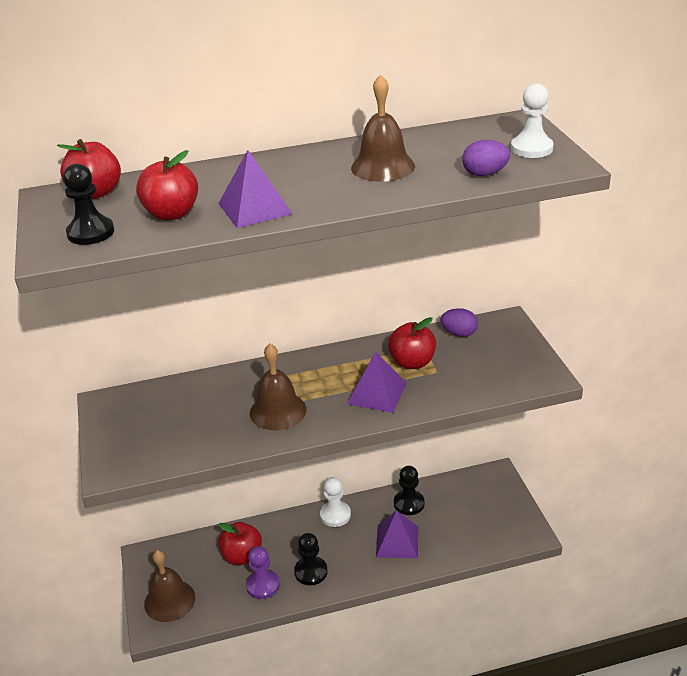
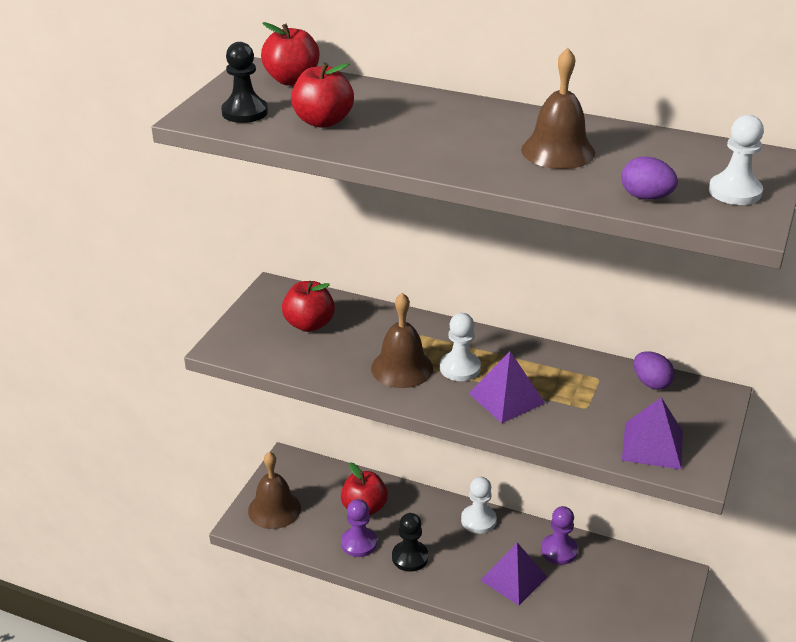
camera: 35 degrees right, 0 degrees up
(254, 208) = (393, 144): purple pyramid -> purple pyramid (652, 445)
(321, 389) = (460, 368): none -> white pawn
(409, 503) = (559, 550): black pawn -> purple pawn
(412, 362) = (572, 387): red apple -> red apple (309, 324)

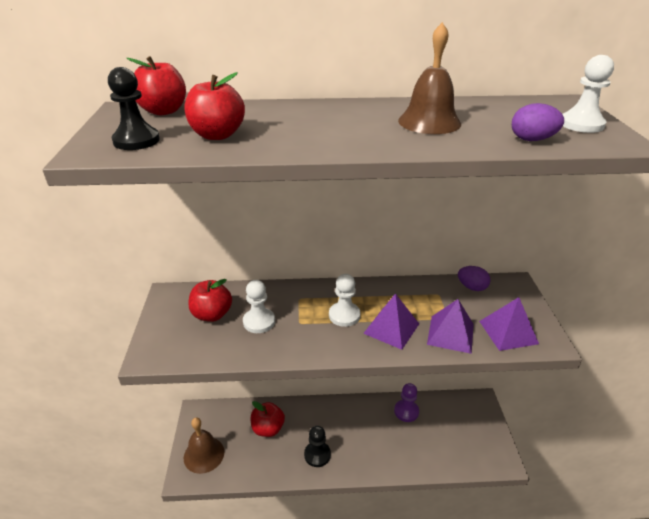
camera: 25 degrees left, 0 degrees up
(359, 543) = (277, 458): purple pawn -> none
(402, 368) = (303, 328): brown bell -> none
(478, 520) = (347, 409): white pawn -> white pawn (259, 322)
(513, 578) = (391, 443): purple pyramid -> purple pyramid (450, 334)

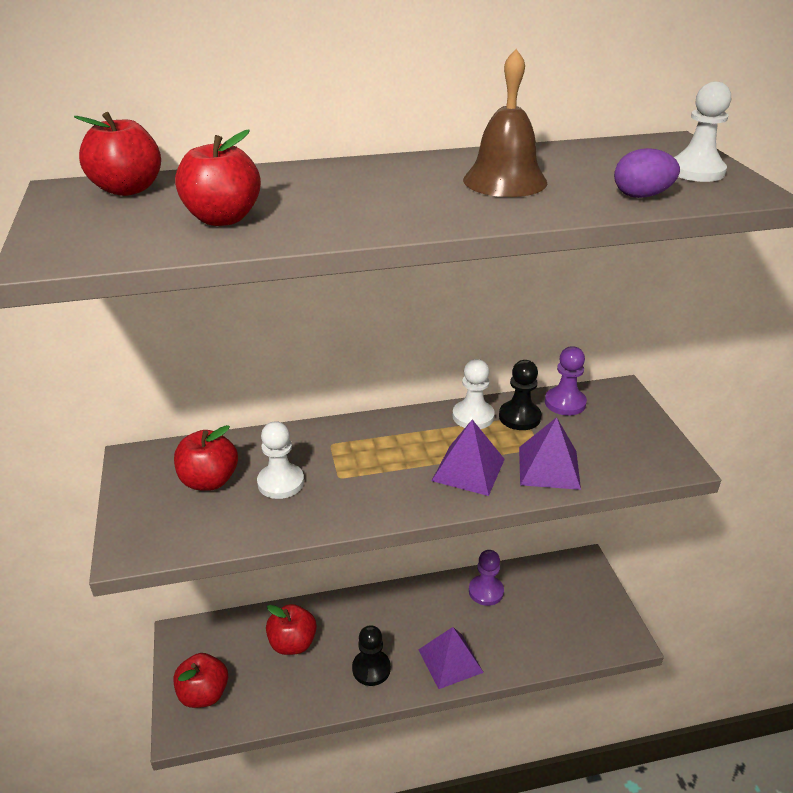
camera: 10 degrees left, 0 degrees up
(136, 141) = (109, 235): black pawn -> black pawn (519, 417)
(204, 454) = (204, 694): brown bell -> red apple
(344, 315) = (400, 460): white pawn -> white pawn (473, 416)
(472, 287) = (565, 403): purple egg -> purple pawn
(508, 332) = (623, 456): purple pyramid -> purple pyramid (450, 660)

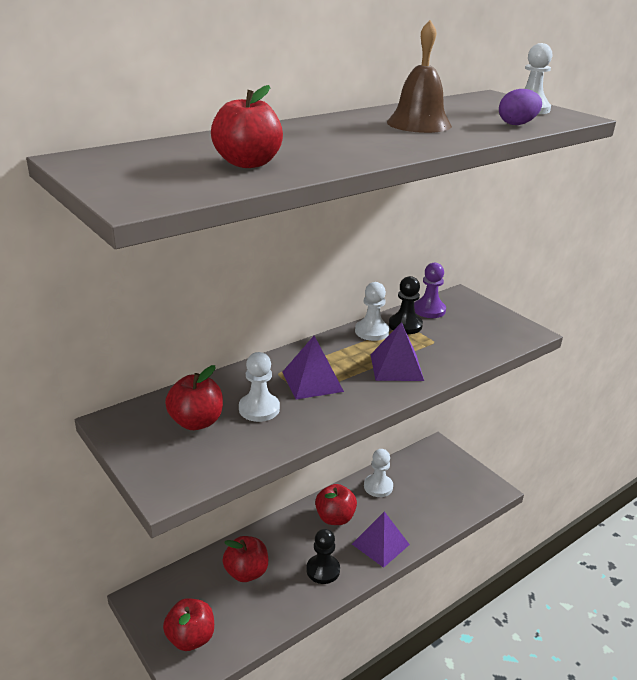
camera: 25 degrees left, 5 degrees down
(128, 189) = (134, 154): red apple -> red apple (335, 518)
(486, 591) = (378, 487): purple pawn -> white pawn
(549, 467) = (451, 353): purple pyramid -> purple pyramid (312, 381)

